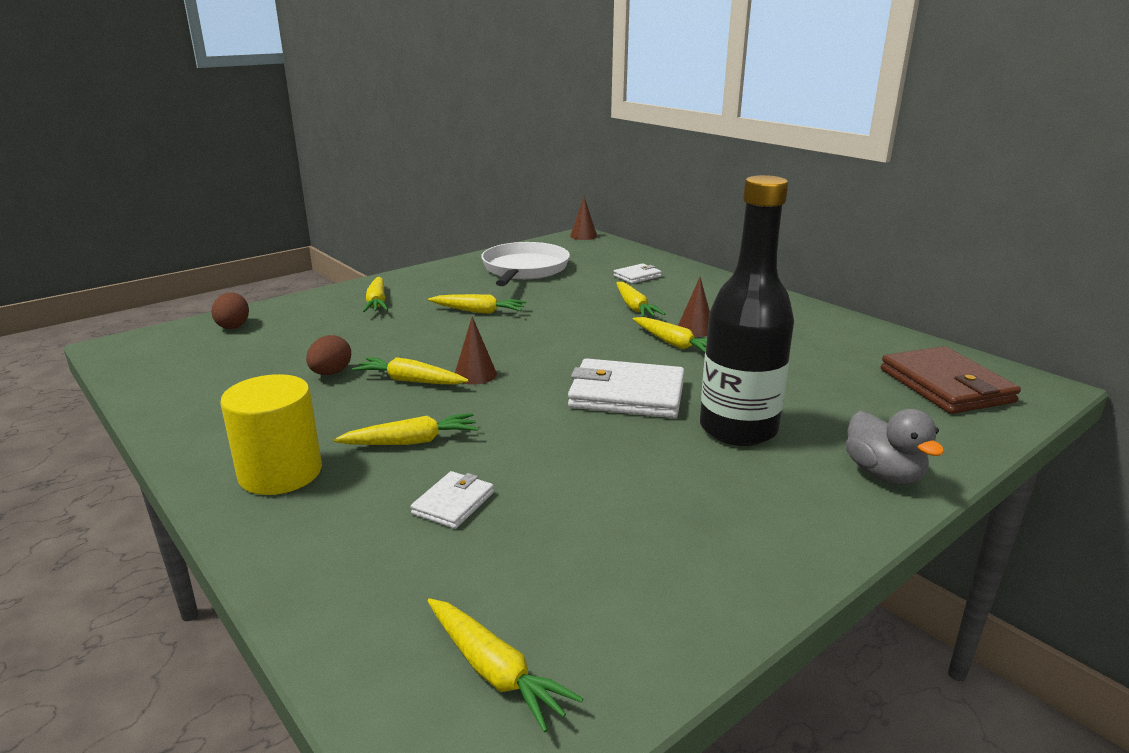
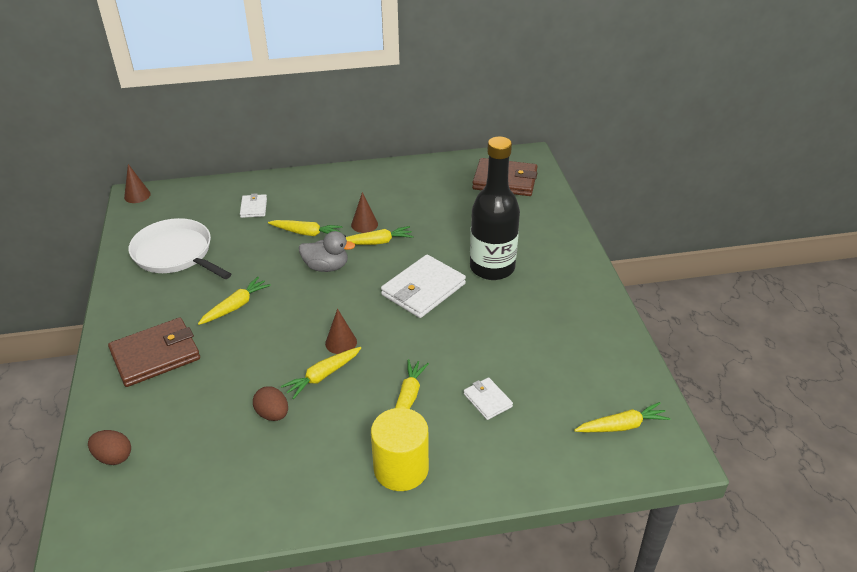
camera: 60 degrees left, 15 degrees up
(377, 302) = (155, 355): yellow carrot -> brown wallet
(883, 474) = (562, 245): grey duck -> grey duck (326, 267)

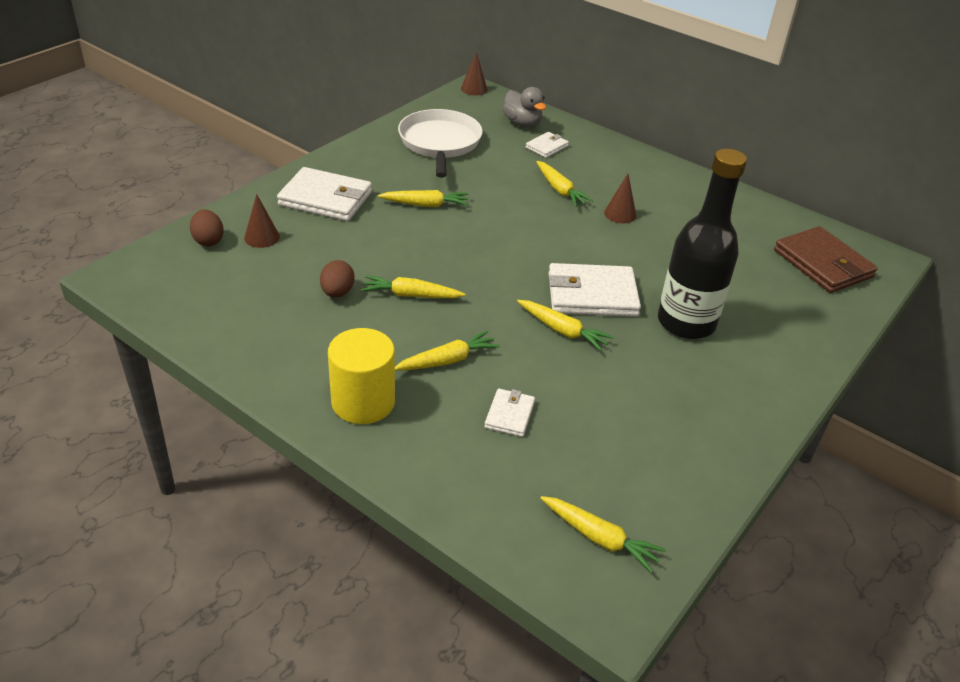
camera: 45 degrees right, 0 degrees up
(155, 355) = (325, 199): brown wallet -> white wallet
(326, 267) = (537, 224): grey duck -> grey duck (522, 123)
(341, 342) = (461, 283): brown cone -> brown cone (262, 237)
(376, 242) = (609, 233): yellow carrot -> yellow carrot (562, 331)

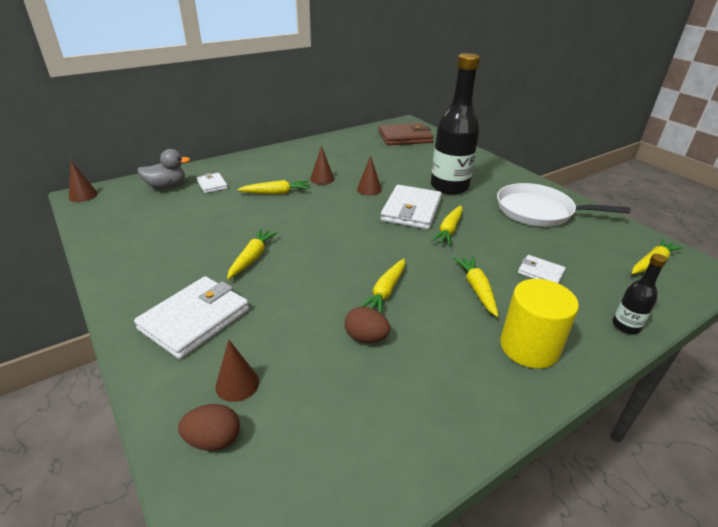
camera: 70 degrees left, 5 degrees down
(431, 487) = (626, 326): none -> black bottle
(440, 143) = (157, 230): white pan -> white pan (538, 211)
(562, 331) = (449, 230): yellow carrot -> yellow carrot turned 150 degrees clockwise
(621, 254) = (369, 189): none -> brown cone

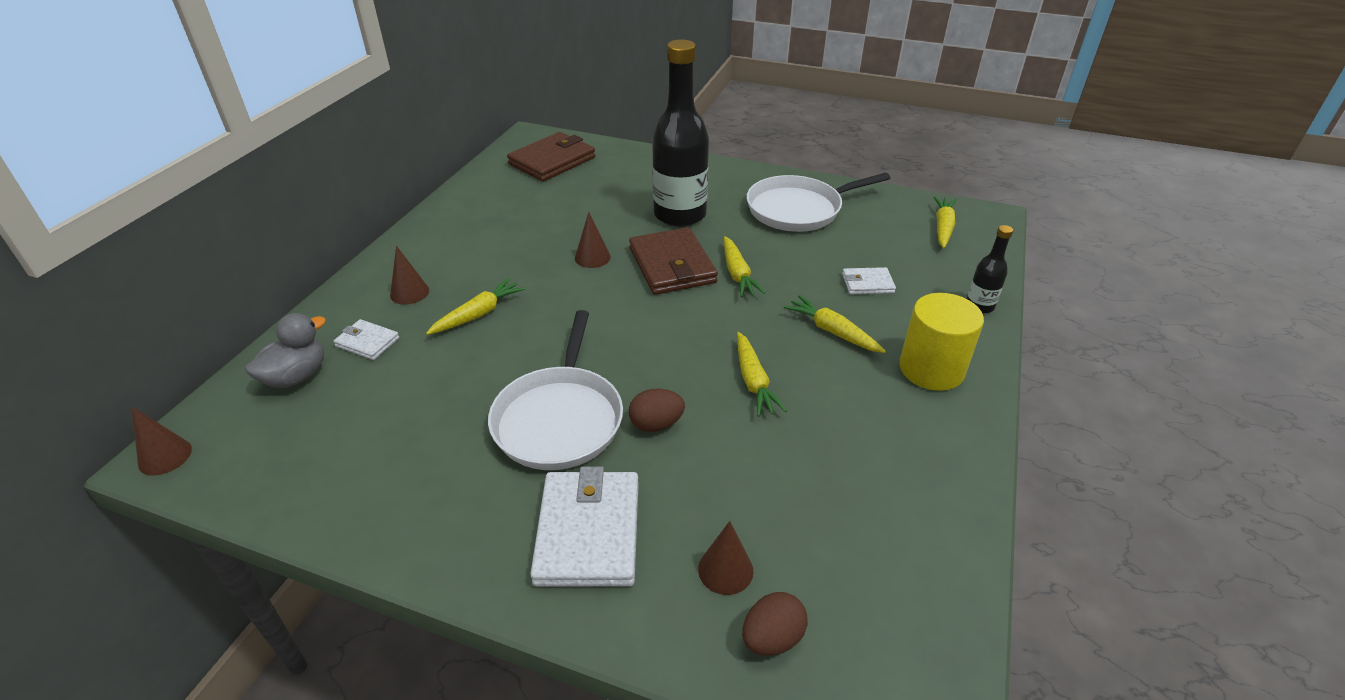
camera: 35 degrees left, 5 degrees up
(252, 258) = (559, 418): yellow carrot -> white pan
(322, 179) = (515, 267): brown cone -> brown cone (409, 292)
(366, 337) = (790, 442): brown egg -> brown egg (656, 424)
(411, 210) = (672, 265): white wallet -> brown wallet

